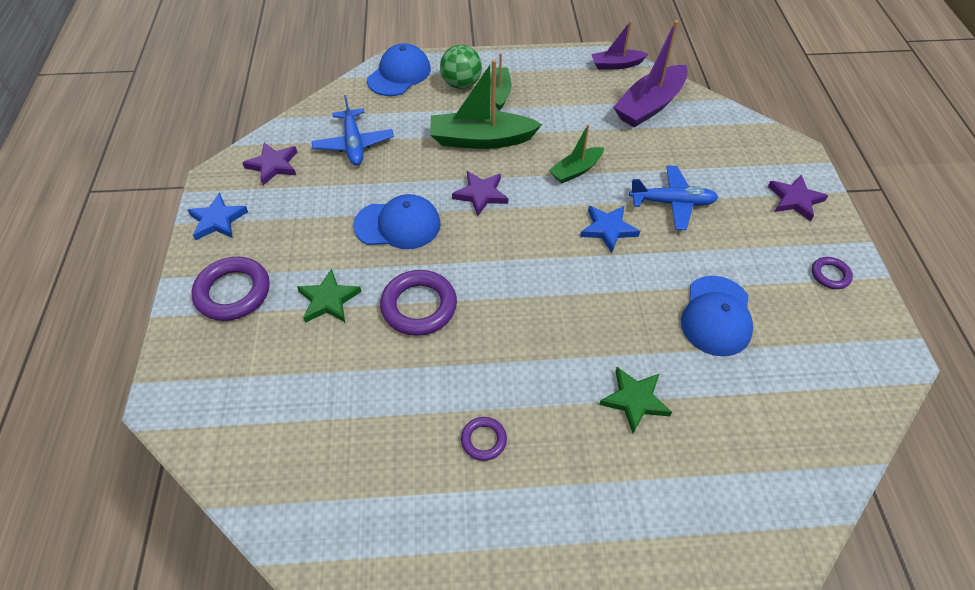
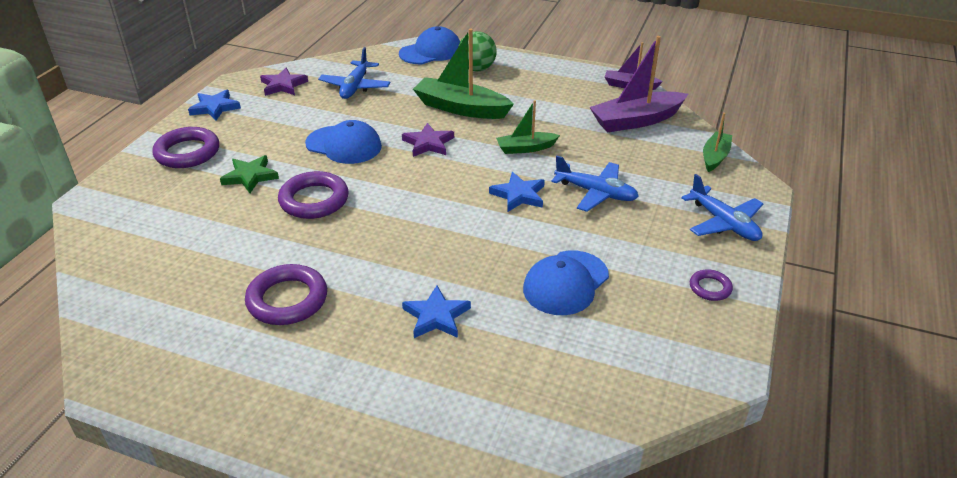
camera: 25 degrees right, 15 degrees down
(483, 440) = (287, 299): purple ring -> purple ring, size x1.89
(499, 93) = (505, 81): green boat -> green boat (715, 157)
(635, 400) = (436, 316): green star -> blue star
(795, 200) = (724, 223): purple star -> blue plane

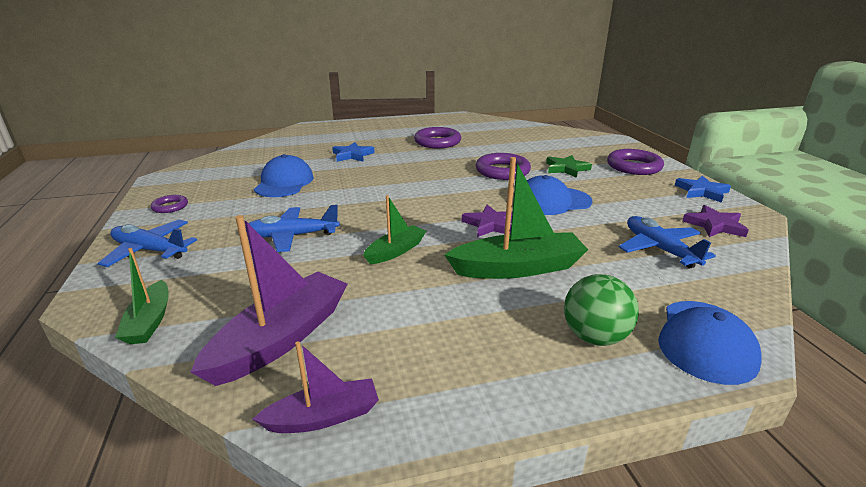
camera: 145 degrees right, 10 degrees down
(518, 195) = (362, 214): blue star -> none

